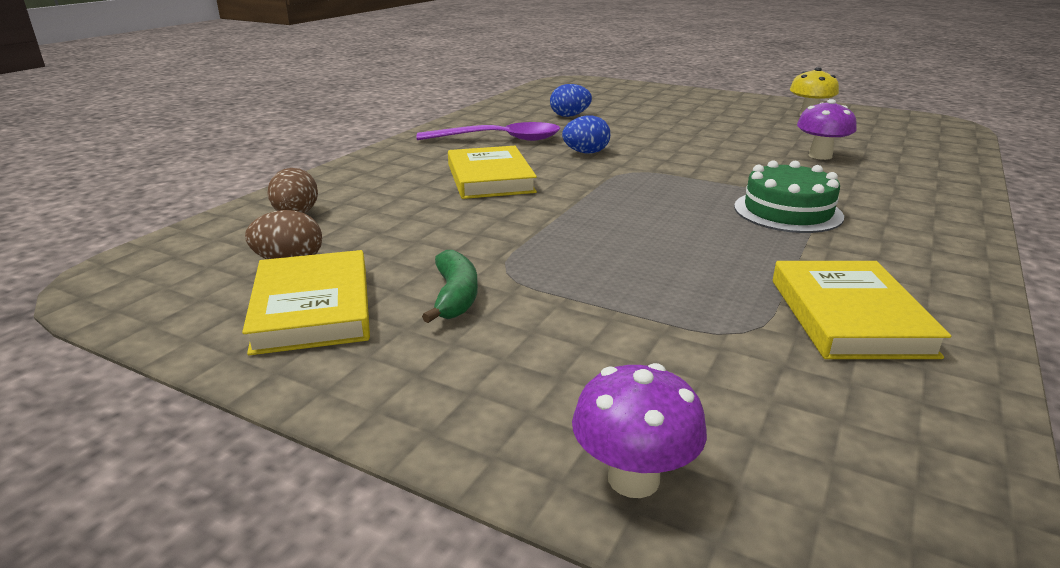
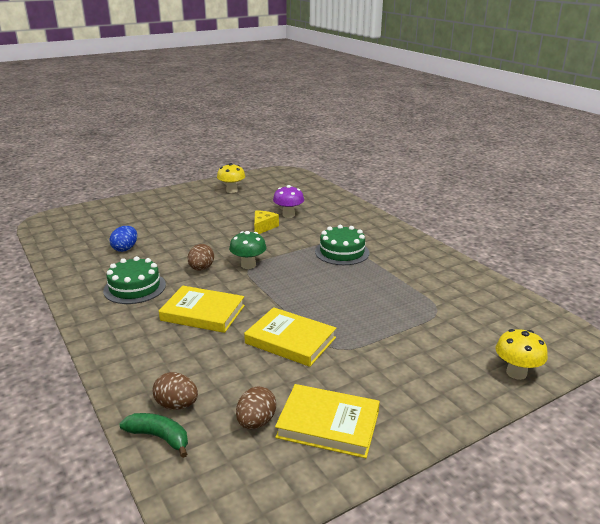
camera: 60 degrees left, 0 degrees up
(455, 297) = (352, 372): green banana -> green banana (159, 437)
(498, 139) = (134, 287): purple spoon -> green cake
(586, 153) = (201, 269): blue egg -> brown egg
(633, 479) = (516, 373): purple mushroom -> yellow mushroom
(637, 170) = (248, 265): none -> green mushroom
(751, 152) = (263, 227): none -> yellow cheese
(849, 317) = (441, 284): yellow book -> yellow book (290, 340)

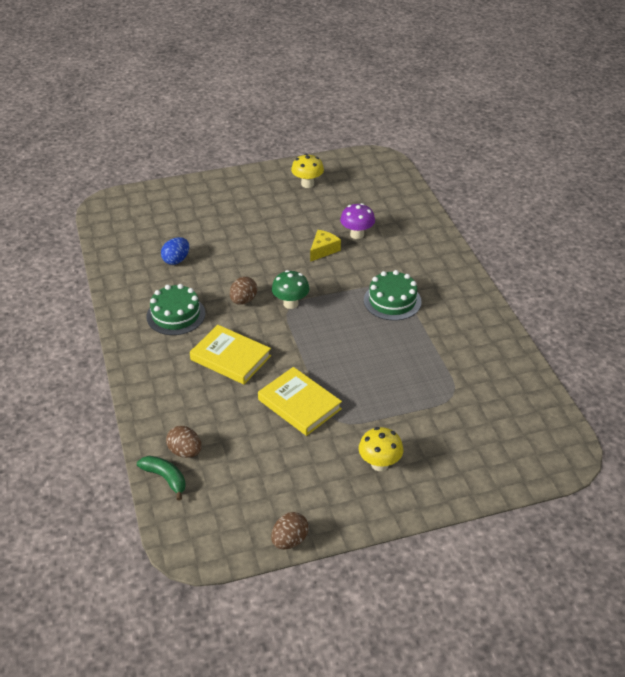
camera: 15 degrees right, 15 degrees up
(256, 422) = (243, 480): brown egg -> brown egg (289, 540)
(328, 424) = (300, 494): yellow book -> none
(516, 373) = (487, 478): yellow mushroom -> yellow mushroom (379, 464)

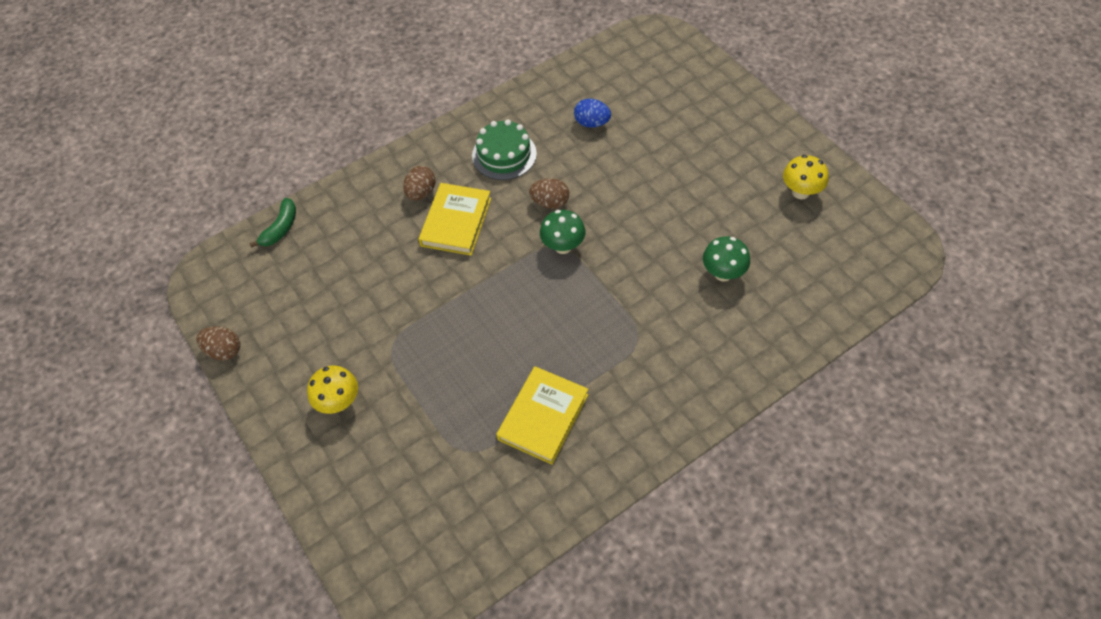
camera: 75 degrees right, 15 degrees up
(185, 452) = (316, 231): brown egg -> brown egg (421, 193)
(299, 404) = (406, 303): yellow book -> yellow book (543, 417)
(323, 250) = (675, 248): yellow cheese -> none
(357, 234) = (723, 273): purple mushroom -> green mushroom
(392, 301) = (610, 345): green cake -> none

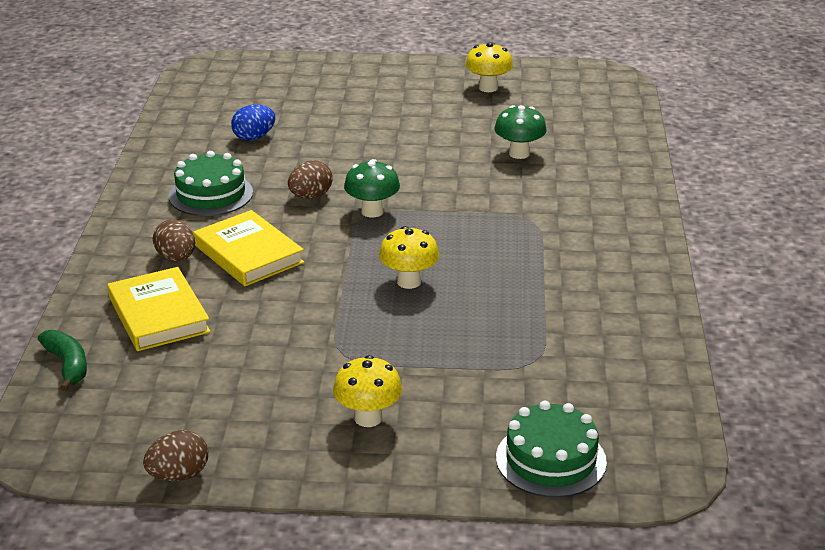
camera: 55 degrees left, 25 degrees down
(369, 527) = (551, 460): none -> green cake
(498, 323) = (409, 281): none -> yellow mushroom
(543, 417) = (550, 302): yellow book -> yellow book (159, 315)

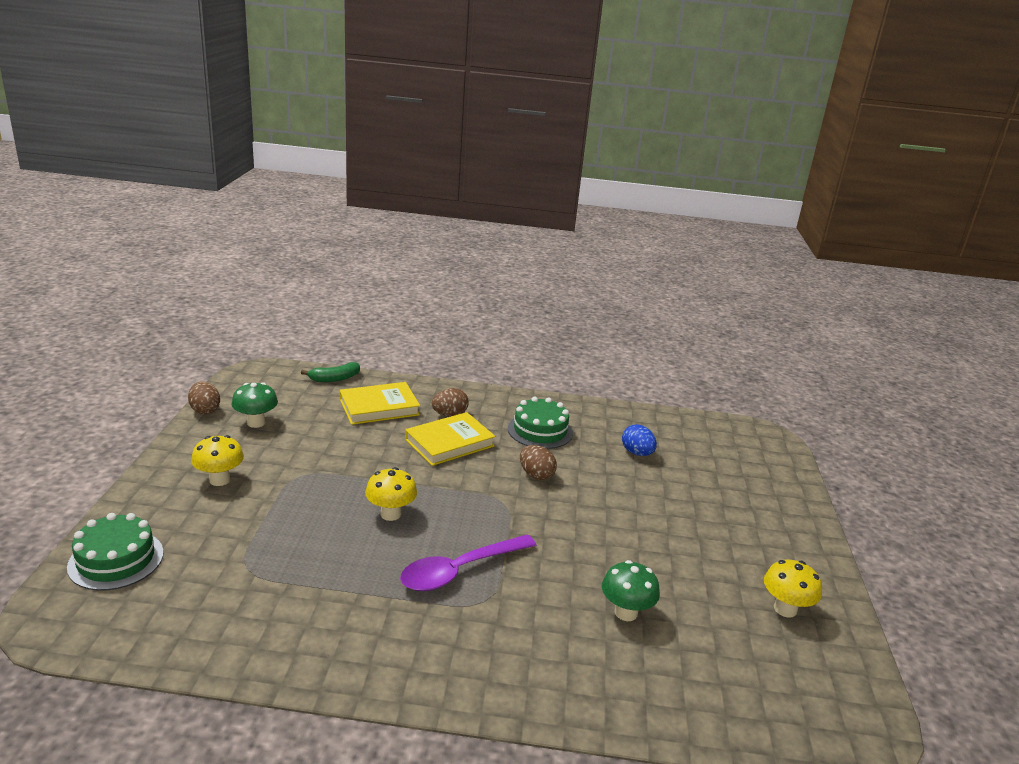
camera: 90 degrees right, 5 degrees down
(372, 211) = (508, 504): green mushroom -> green mushroom (256, 423)
(491, 234) = (460, 570): none -> purple spoon

